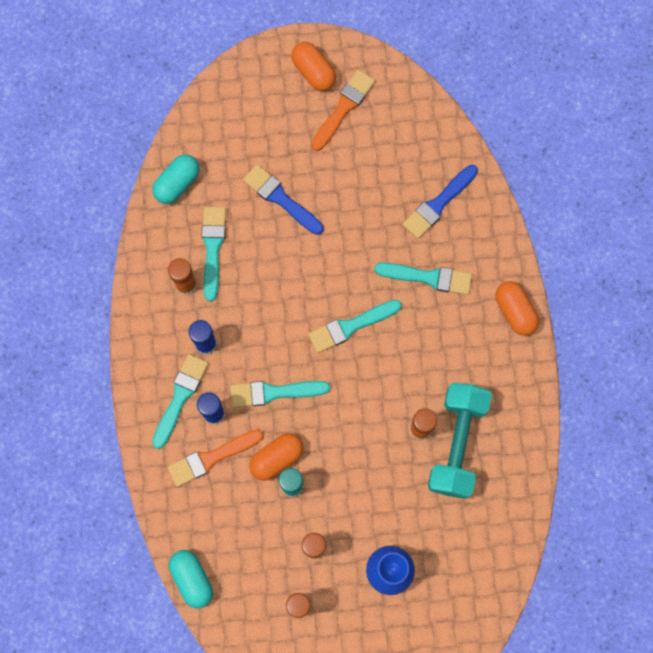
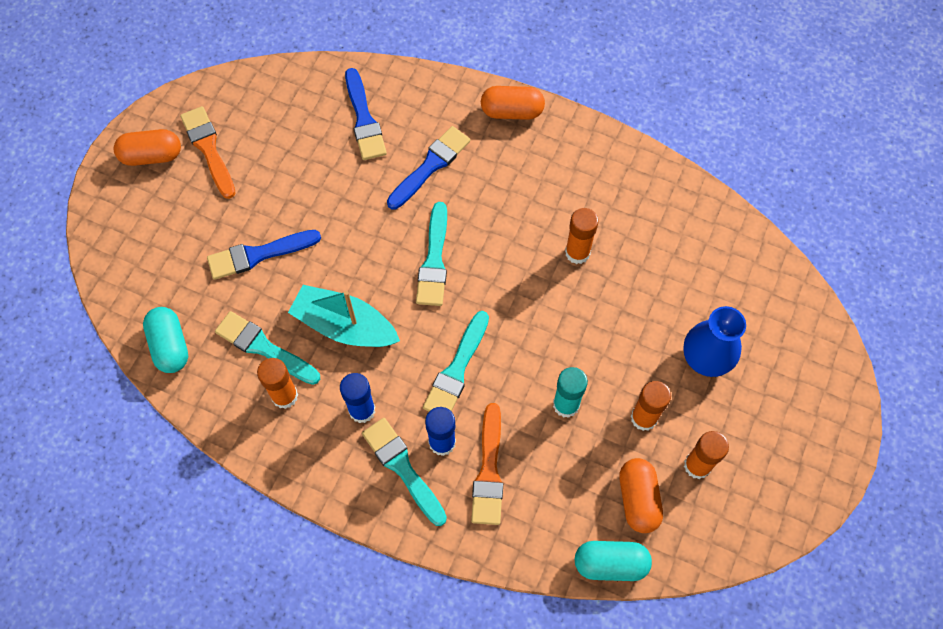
camera: 60 degrees left, 10 degrees down
(261, 293) = (345, 326): none -> turquoise boat
(277, 458) = (528, 404): orange capsule -> orange capsule (638, 499)
(428, 277) = (430, 166): turquoise brush -> blue brush
(457, 443) = (611, 228): turquoise dumbbell -> none

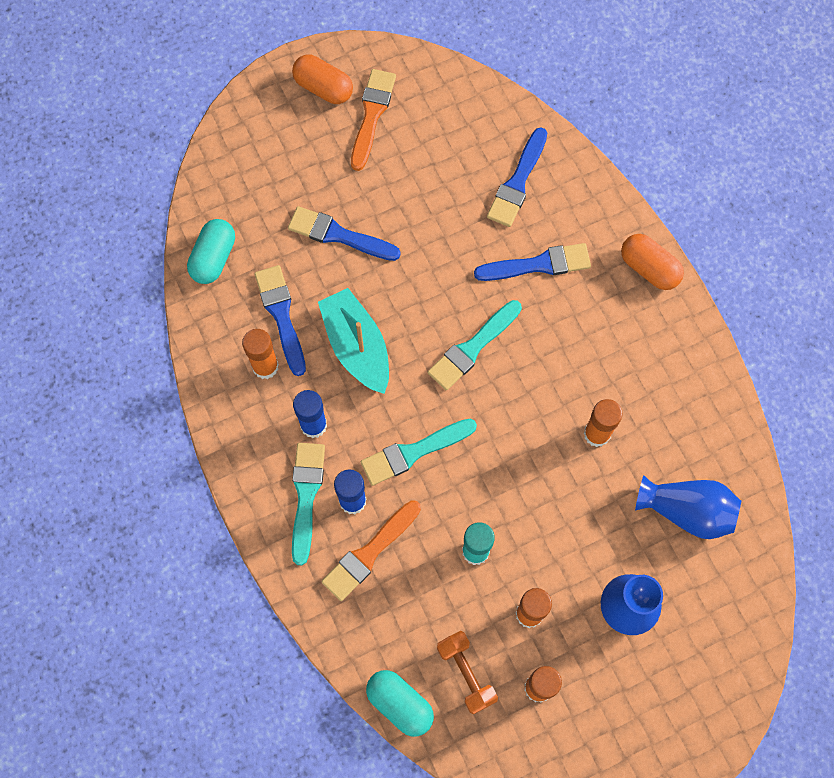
camera: 40 degrees right, 5 degrees up
(264, 348) = (281, 315): turquoise brush -> blue brush
(638, 499) = (466, 673): orange capsule -> orange dumbbell
(686, 257) = (687, 511): none -> blue vase

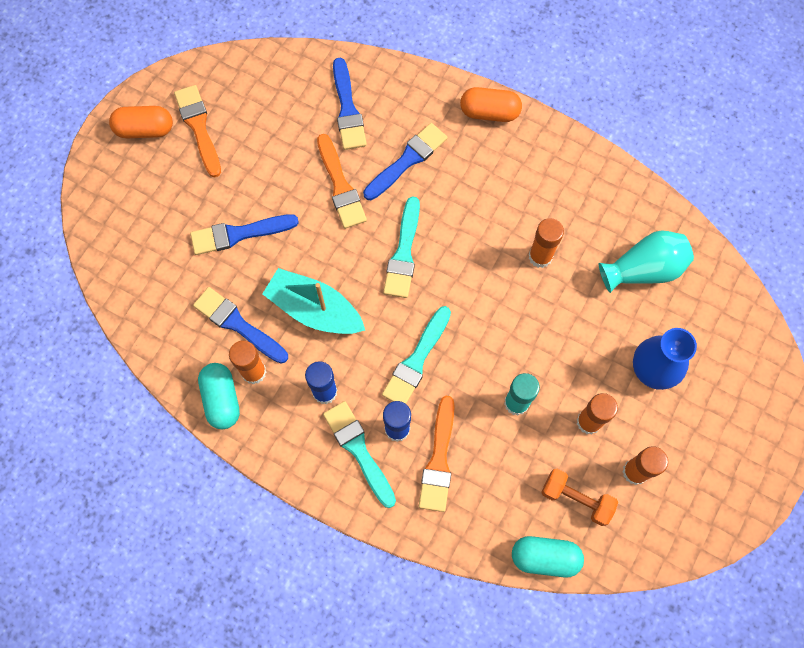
camera: 35 degrees left, 0 degrees up
(214, 258) = (151, 315): turquoise capsule -> turquoise capsule (222, 399)
(460, 249) = (340, 186): none -> orange brush
(687, 511) = (643, 269): blue vase -> turquoise vase

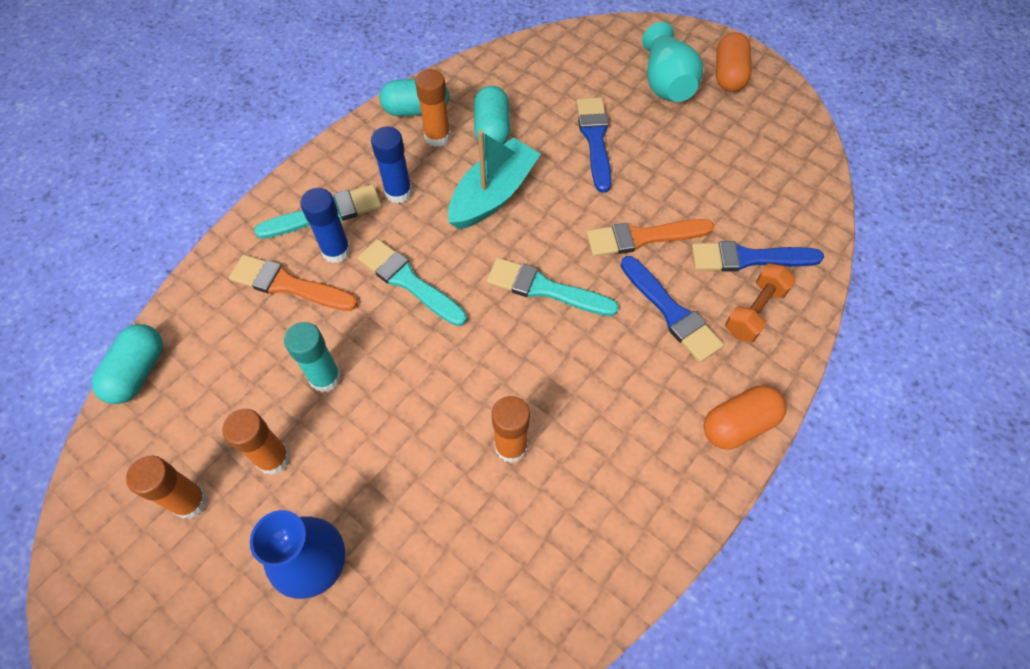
camera: 100 degrees right, 10 degrees down
(199, 127) = (729, 118): orange brush -> none
(238, 324) = (492, 129): blue brush -> turquoise capsule
(489, 112) = (738, 424): orange capsule -> orange capsule turned 45 degrees clockwise
(576, 499) = (187, 421): orange dumbbell -> orange dumbbell (755, 311)
(643, 269) = (463, 589): turquoise vase -> turquoise vase (666, 83)

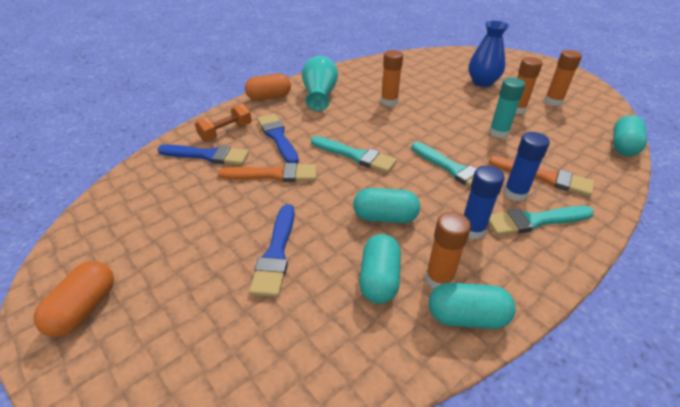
camera: 170 degrees left, 20 degrees down
(493, 195) = (385, 217): turquoise boat -> turquoise capsule
(666, 83) = (163, 309): turquoise vase -> turquoise vase (319, 95)

